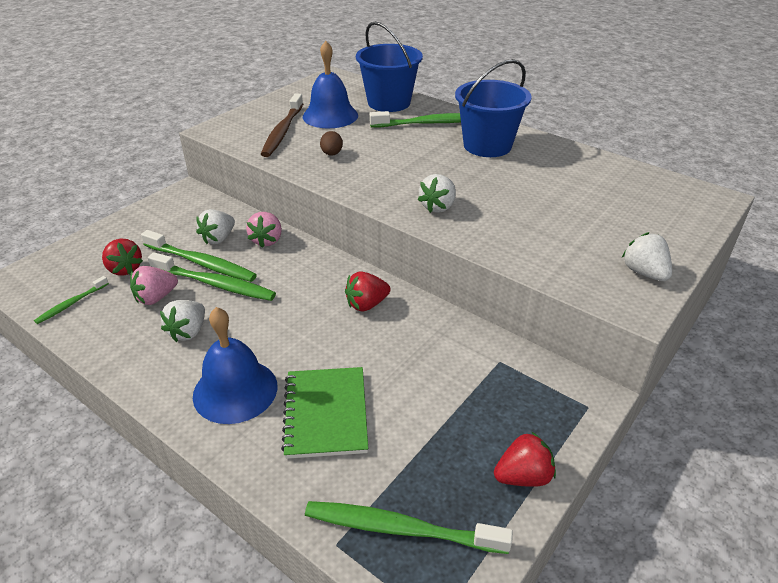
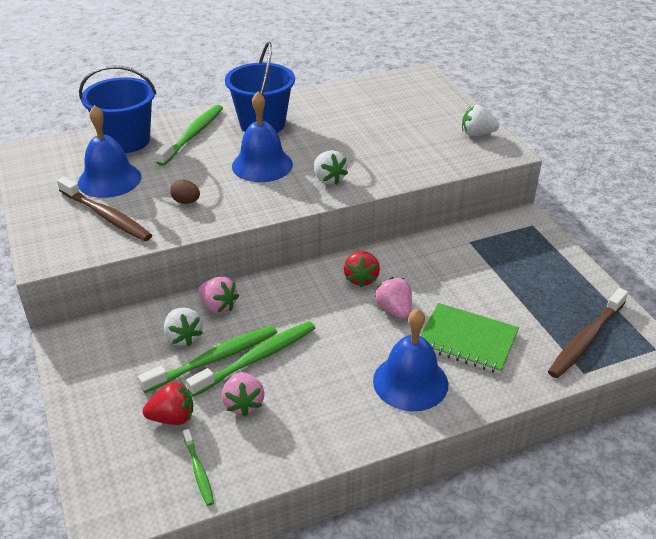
camera: 60 degrees left, 0 degrees up
(188, 332) = (313, 393): white strawberry -> none
(336, 343) = (394, 310): none -> pink strawberry
(401, 529) = (586, 339): green toothbrush -> brown toothbrush
(422, 167) = (262, 165): none -> blue bell
(523, 476) = (572, 274): red strawberry -> none

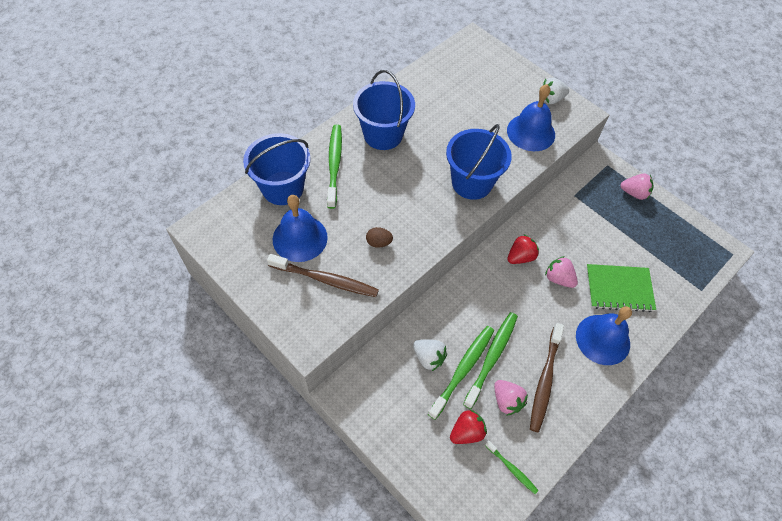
camera: 25 degrees left, 20 degrees up
(218, 306) = (436, 319): pink strawberry -> pink strawberry (634, 193)
(262, 165) = (412, 182): blue bell -> blue bell (531, 132)
(328, 179) = (472, 183): white strawberry -> blue bucket
(361, 279) = (520, 257): red strawberry -> red strawberry turned 105 degrees counterclockwise
(586, 339) = (690, 261): brown toothbrush -> brown toothbrush (545, 380)

